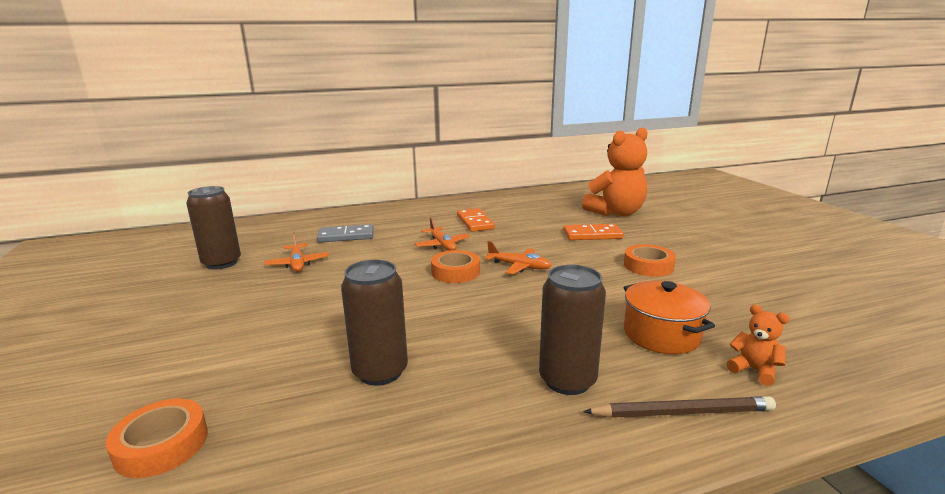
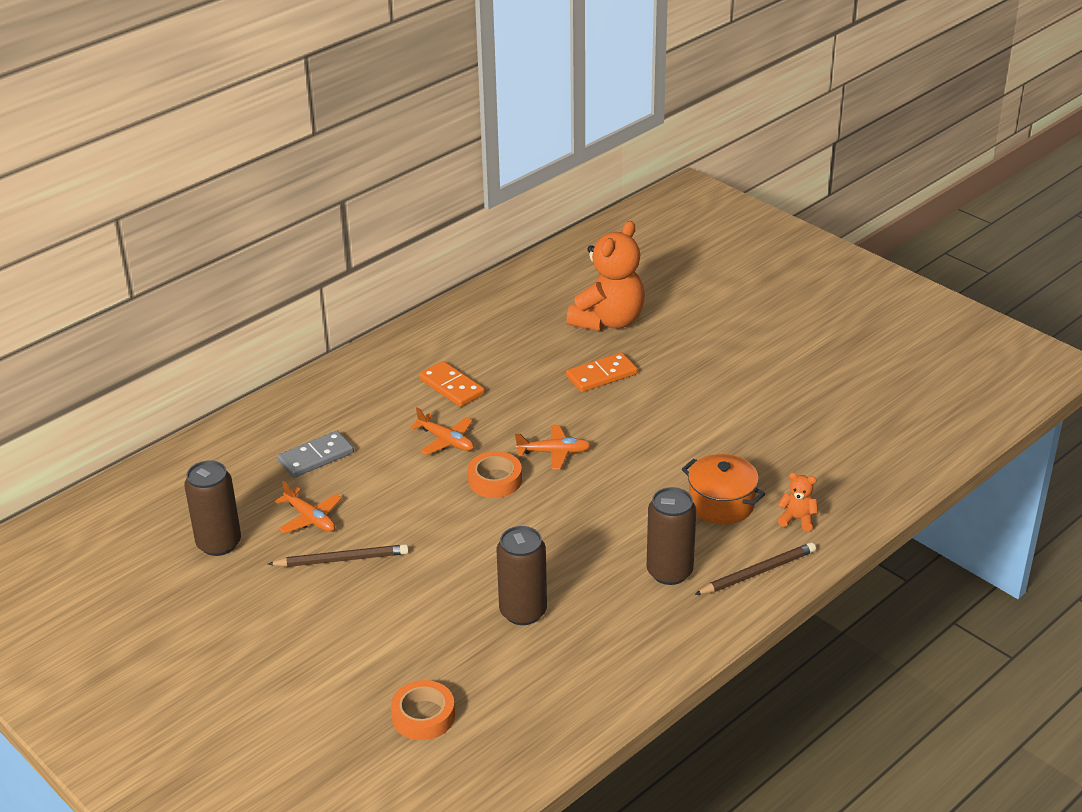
camera: 25 degrees left, 15 degrees up
(283, 291) = (341, 559): none -> brown pencil
(648, 266) = (680, 414): orange tape -> none

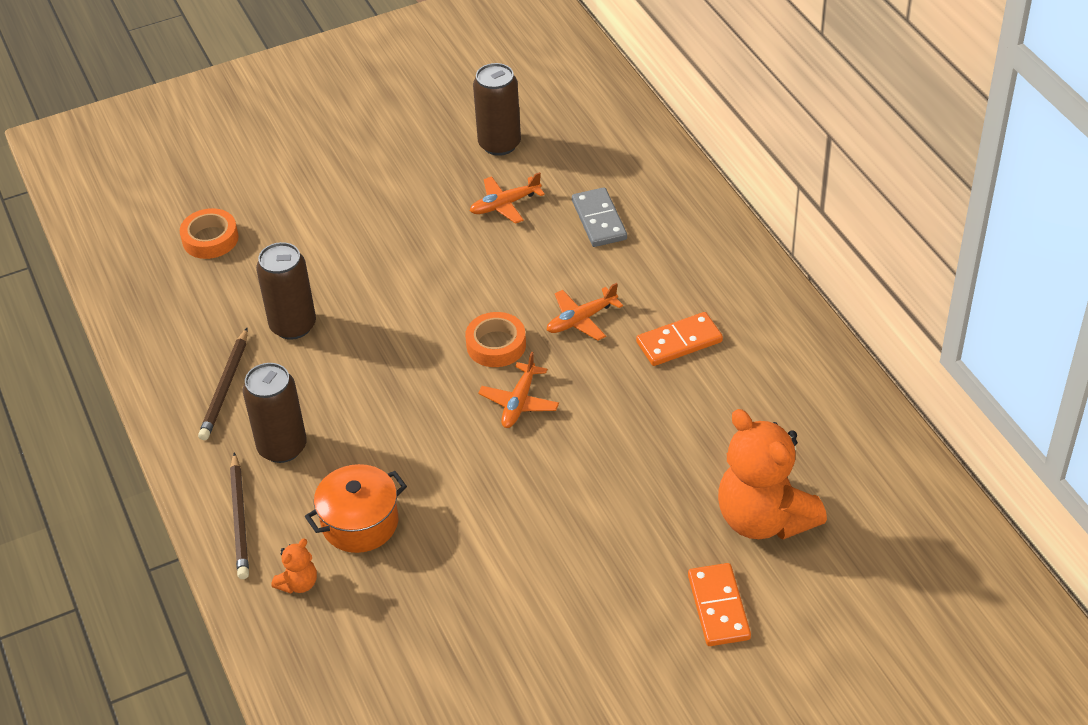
camera: 110 degrees right, 10 degrees up
(341, 559) = (434, 217): brown pencil -> brown pencil (225, 387)
(601, 375) = (647, 481): orange domino -> orange domino (718, 607)

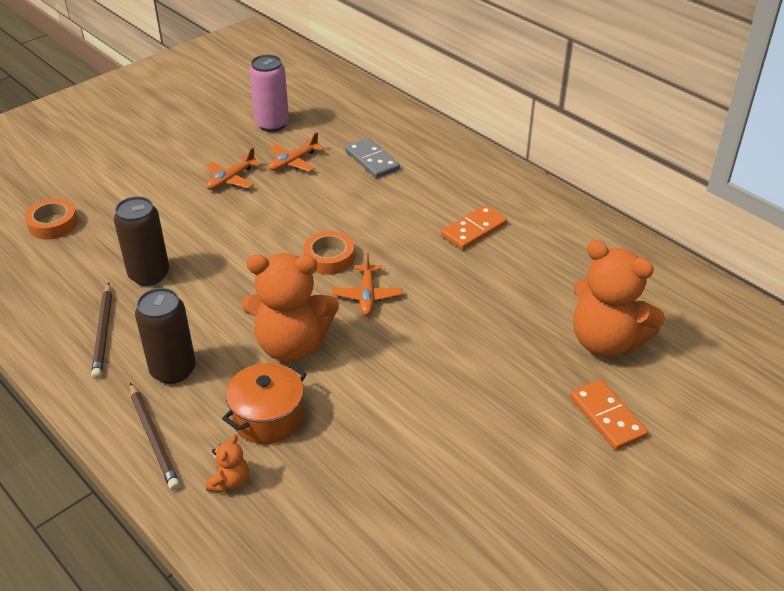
camera: 20 degrees left, 5 degrees down
(414, 446) = (292, 345): none -> orange teddy bear
(499, 144) = (272, 124): brown can -> pink can
(581, 320) = (390, 228): orange plane -> orange plane (231, 179)

